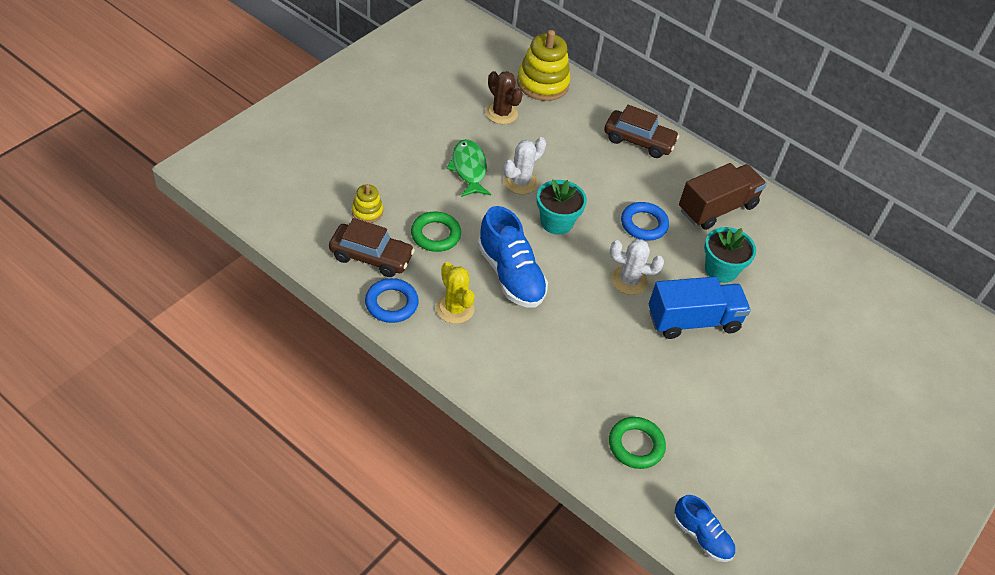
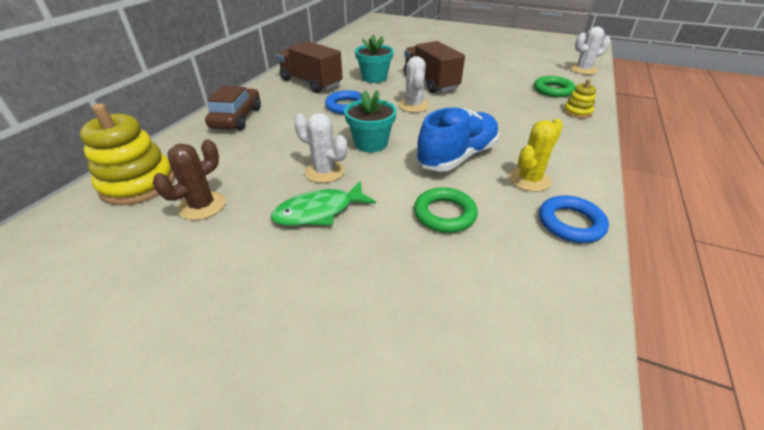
camera: 100 degrees left, 10 degrees down
(367, 212) = (452, 288): yellow stacking toy -> yellow stacking toy (577, 112)
(371, 257) = (524, 259): brown car -> none
(693, 321) = (430, 82): blue truck -> brown truck
(701, 536) = (583, 70): blue shoe -> white cactus

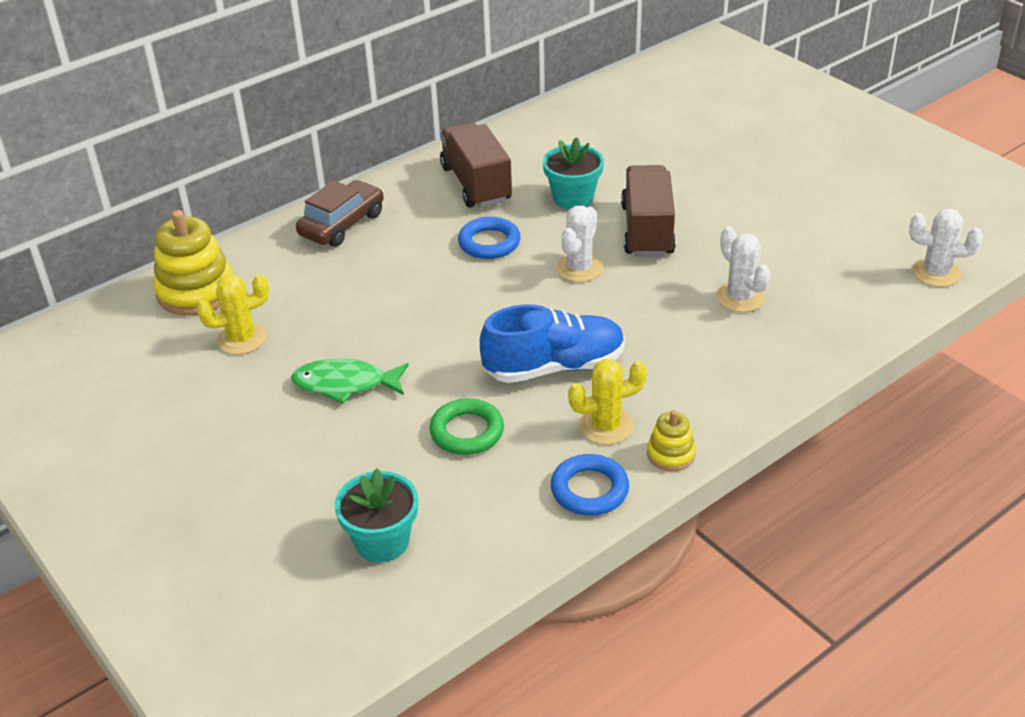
camera: 30 degrees right, 0 degrees up
(202, 206) = (242, 339): brown cactus -> yellow cactus
(324, 171) = (386, 337): white cactus -> white cactus (740, 297)
(371, 143) = (469, 314): turquoise flower pot -> turquoise flower pot (382, 541)
(553, 90) = (823, 300): green ring -> none
(577, 112) = (805, 351): yellow stacking toy -> yellow stacking toy (670, 454)

